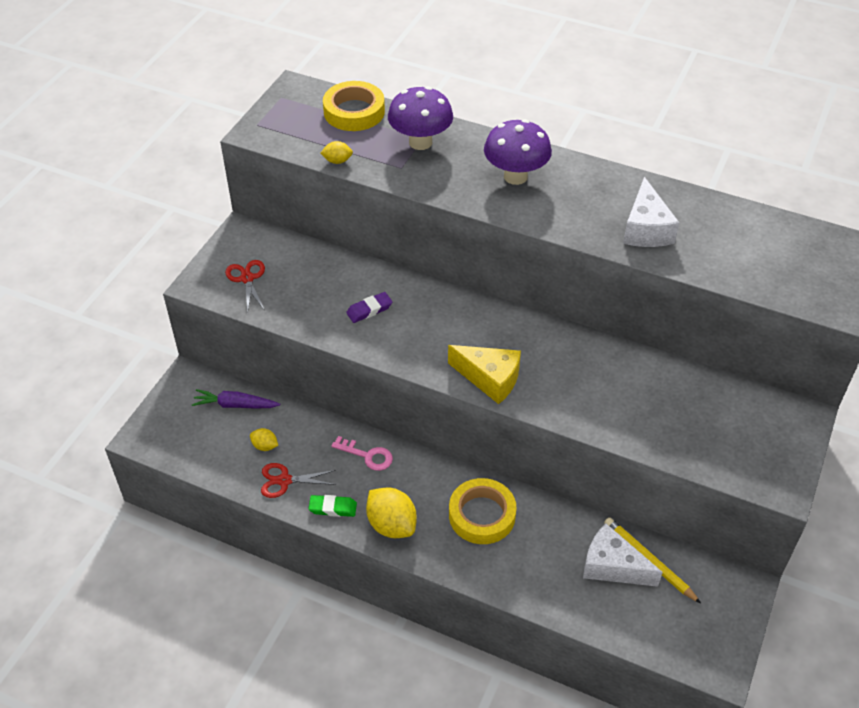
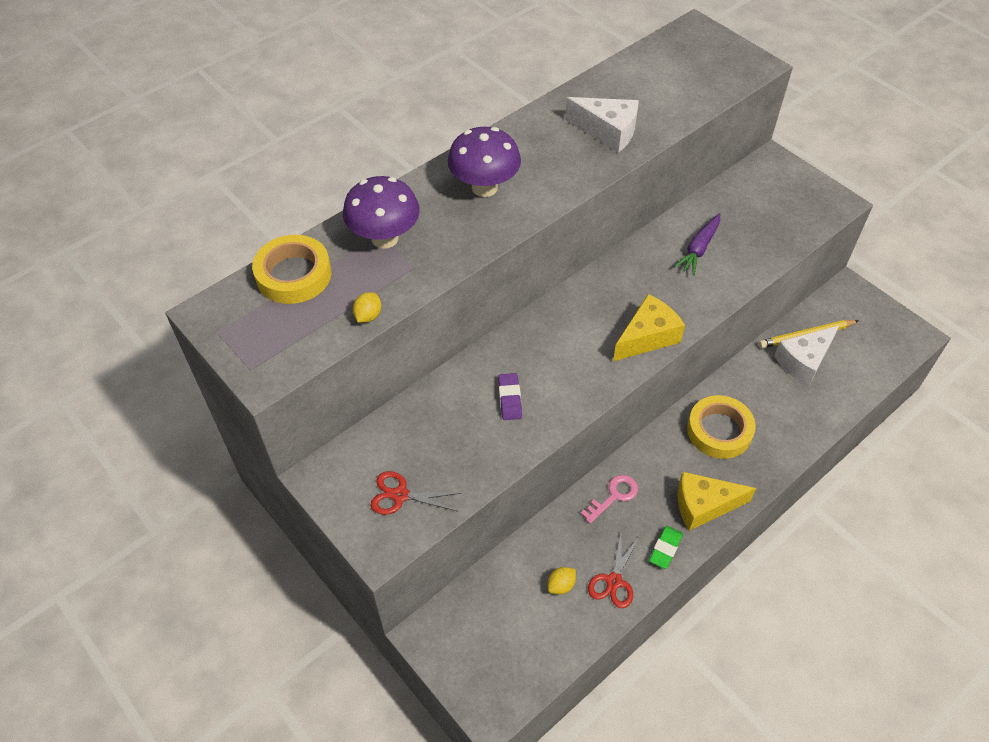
camera: 65 degrees left, 5 degrees up
(235, 405) = (491, 596): purple carrot -> purple carrot (699, 248)
(391, 525) = (704, 505): yellow lemon -> yellow cheese

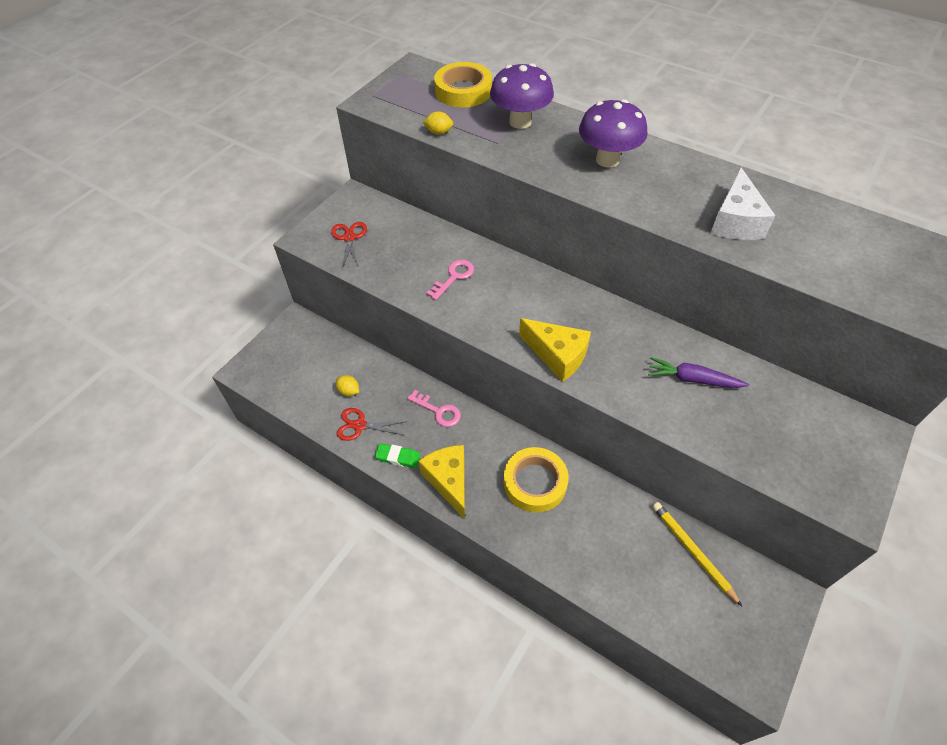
camera: 75 degrees right, 0 degrees up
(509, 399) = (454, 277): purple eraser -> pink key
(803, 361) = (655, 552): white cheese -> none

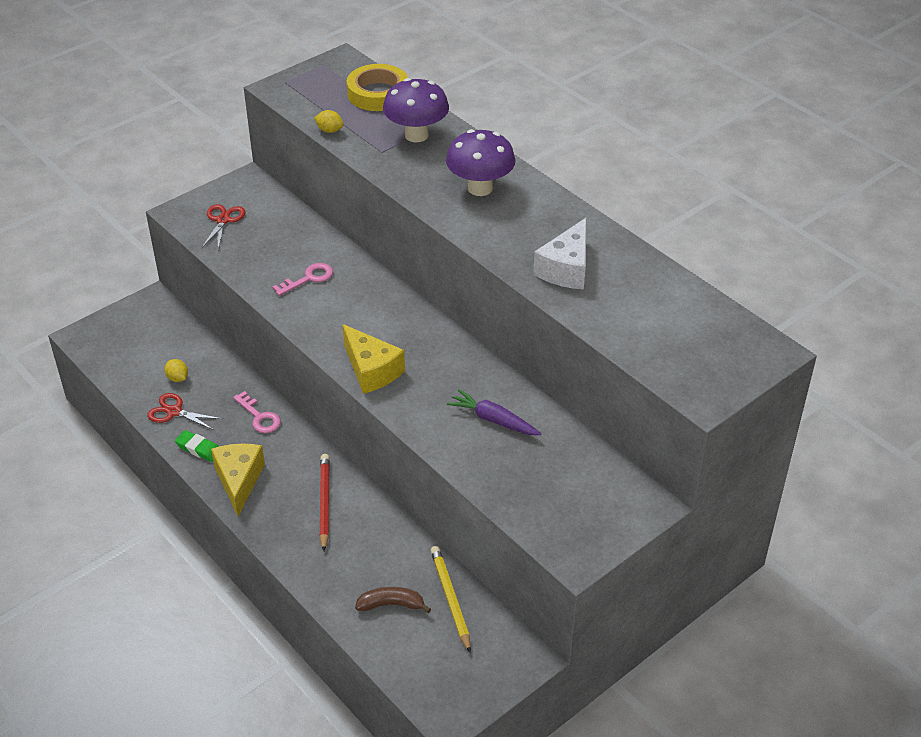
camera: 15 degrees right, 10 degrees down
(535, 482) = (324, 502): yellow tape -> red pencil
(645, 573) = (391, 604): none -> brown banana

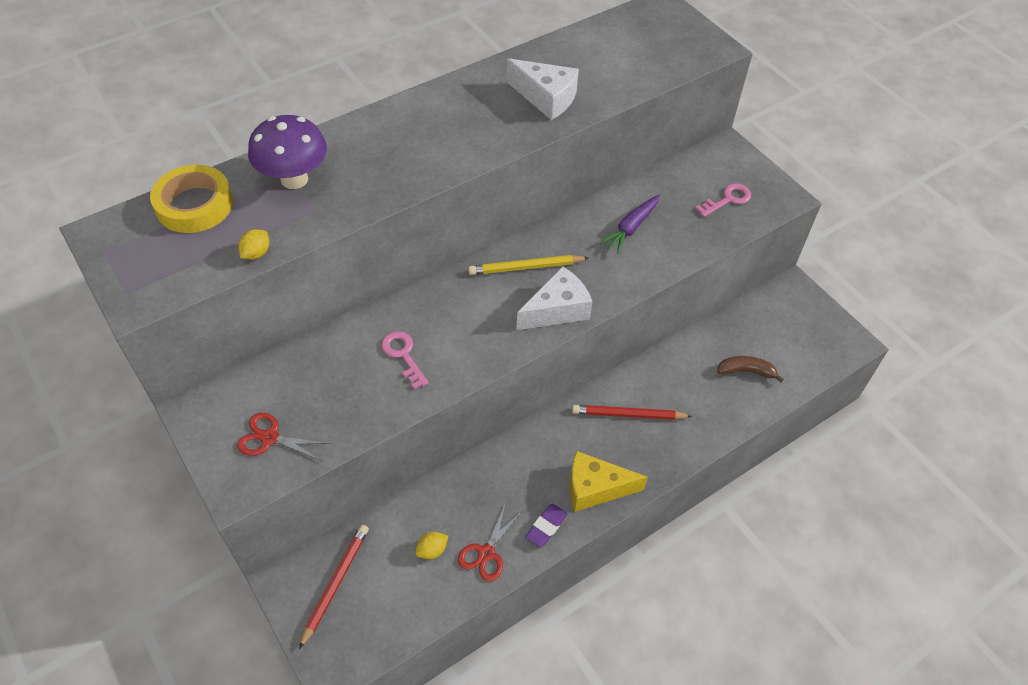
camera: 85 degrees left, 10 degrees up
(150, 327) = (335, 583): none -> red pencil
(199, 449) = (546, 527): green eraser -> purple eraser
(259, 417) = (506, 467): pink key -> pink key (727, 199)
(371, 370) = (557, 310): yellow cheese -> white cheese
(391, 604) = (746, 371): brown banana -> brown banana turned 90 degrees clockwise
(450, 599) = (738, 330): yellow pencil -> yellow pencil (526, 267)
(480, 188) = (407, 140): purple mushroom -> none

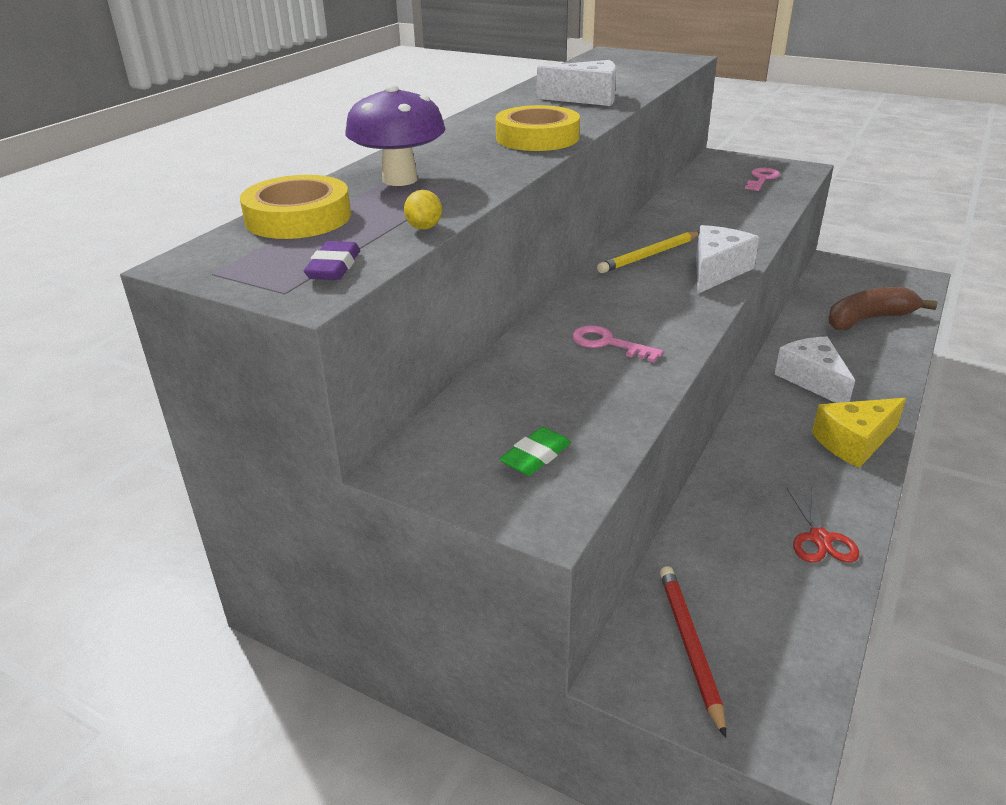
camera: 25 degrees left, 20 degrees down
(269, 438) = (535, 456): red scissors -> green eraser
(432, 550) = (761, 562): yellow lemon -> none
(442, 154) = (537, 138): none -> yellow tape
(546, 527) = (849, 491): purple eraser -> purple eraser (334, 267)
(628, 415) = (812, 380): red pencil -> white cheese
(631, 228) = (708, 211): purple carrot -> none
(746, 371) = (868, 319): brown banana -> brown banana, size x1.71

